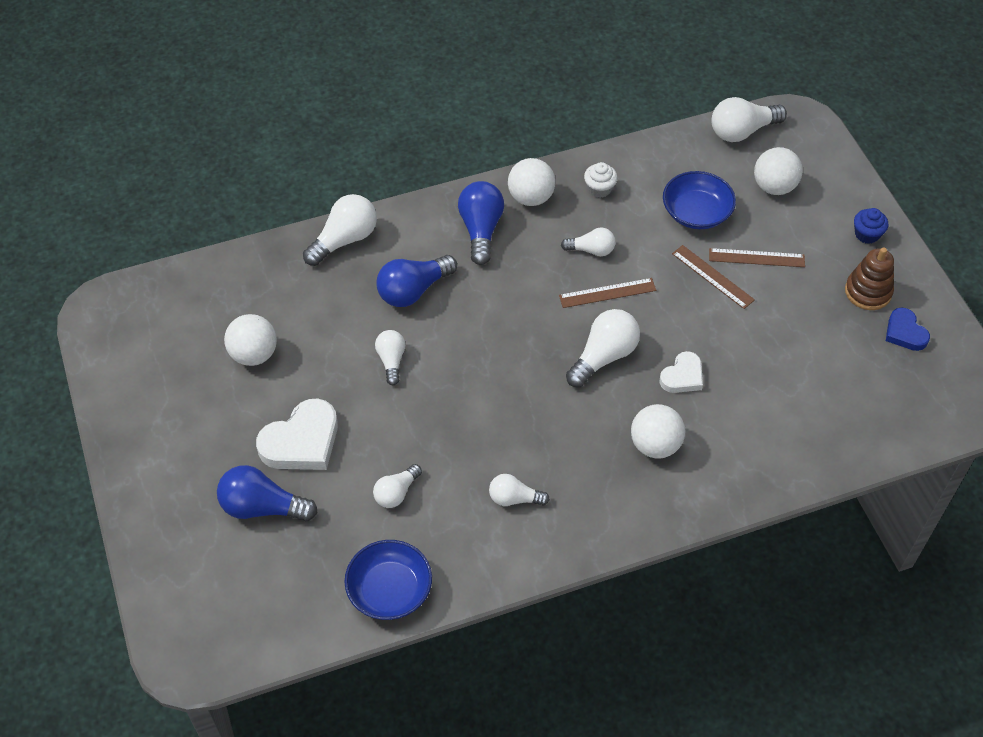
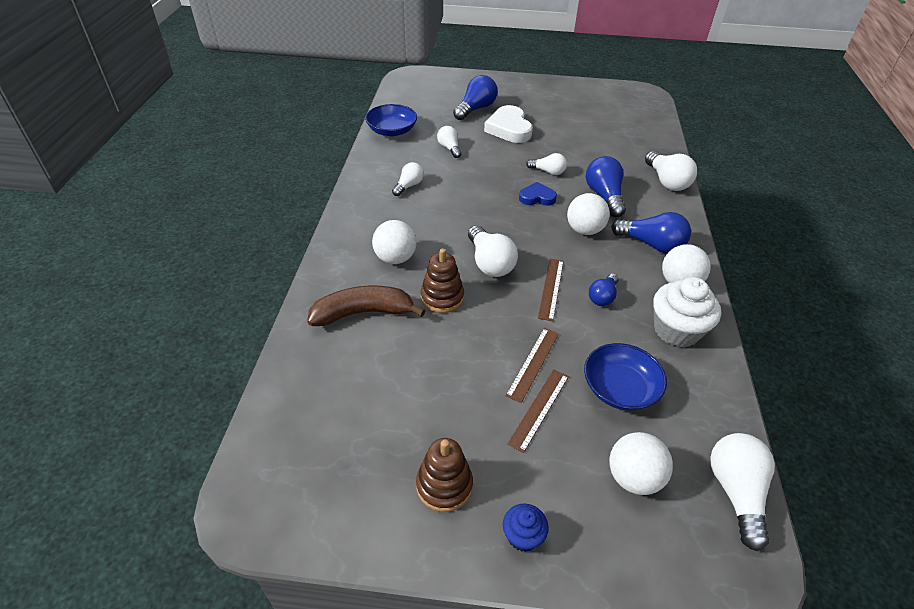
camera: 115 degrees right, 10 degrees down
(254, 354) = (583, 128): white ball -> white ball (584, 230)
(591, 250) = (602, 297): white light bulb -> blue light bulb
(599, 189) = (676, 330): white cupcake -> white cupcake, size x1.88
(682, 376) = (442, 297): white heart -> brown stacking toy
(712, 276) = (533, 363): brown ruler -> brown ruler turned 45 degrees counterclockwise
(750, 432) = (363, 313): none -> brown banana
(905, 332) = (374, 489): blue heart -> blue heart (537, 197)

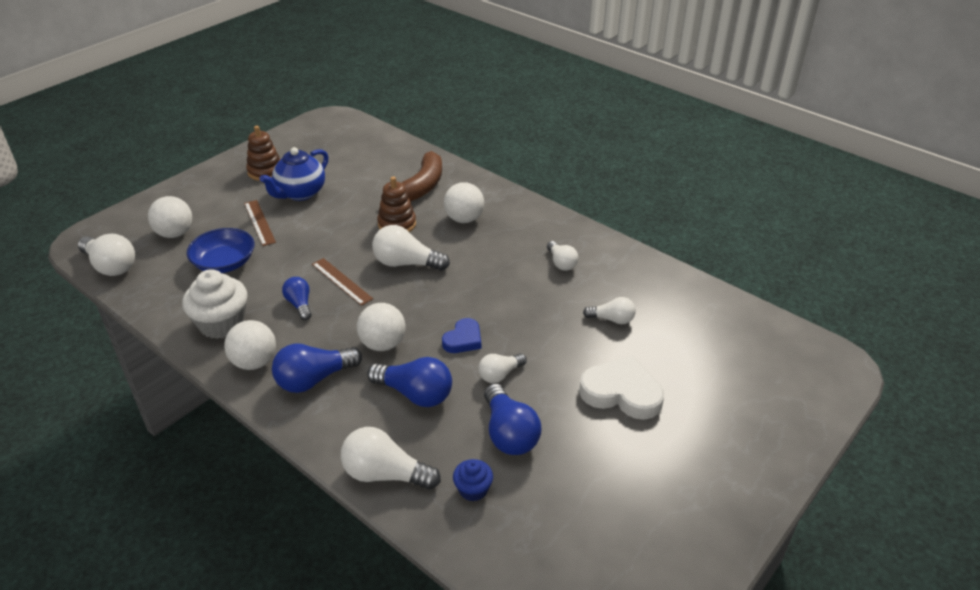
camera: 125 degrees right, 5 degrees down
(392, 131) = (683, 291): blue bowl -> none
(458, 410) = (300, 193): none -> blue teapot
(475, 109) = (696, 386): blue light bulb -> blue light bulb (509, 433)
(523, 536) = (208, 183): blue cupcake -> blue cupcake (473, 489)
(533, 363) = (291, 237): brown ruler -> none

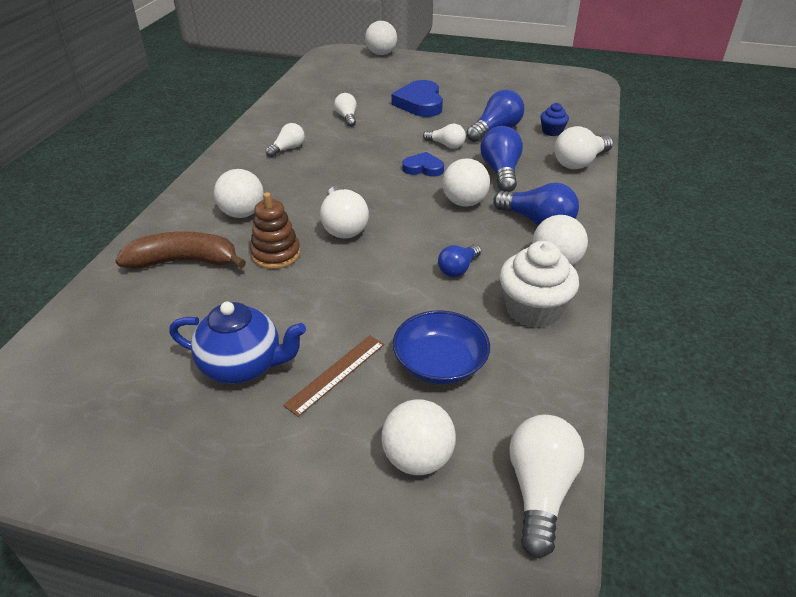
camera: 115 degrees left, 0 degrees up
(265, 171) = (193, 440): brown stacking toy -> none
(341, 281) = (401, 255): brown ruler -> none
(385, 474) = (580, 162): white light bulb -> white light bulb turned 60 degrees clockwise
(621, 392) = (420, 103): white heart -> blue heart
(821, 413) = (381, 54): none -> white ball

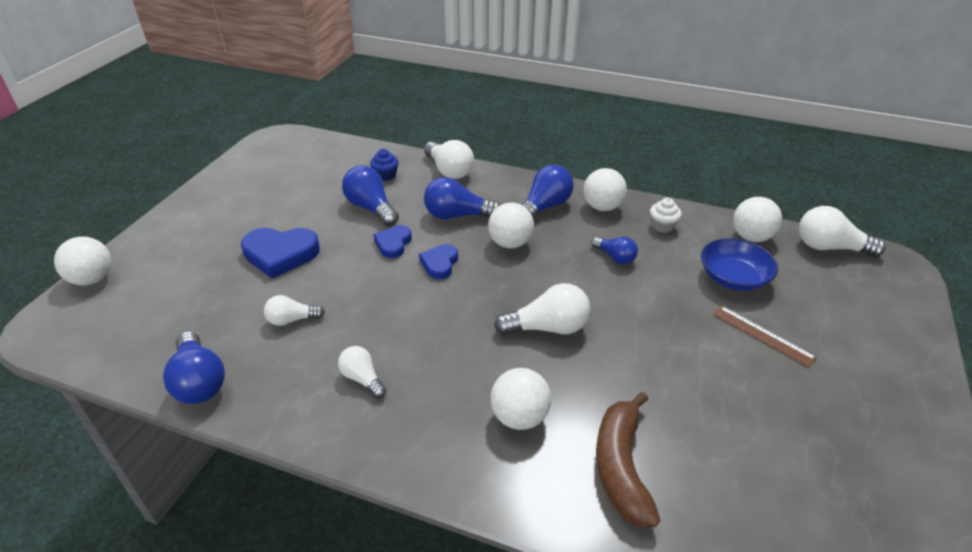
camera: 85 degrees left, 0 degrees up
(243, 366) = (772, 397): blue teapot -> none
(276, 254) = (601, 381): brown stacking toy -> none
(290, 98) = (199, 381): none -> blue light bulb
(417, 458) = (828, 296): white ball -> white ball (751, 237)
(446, 145) = (393, 244): white light bulb -> blue heart
(533, 310) = (662, 226): white cupcake -> white cupcake, size x0.53

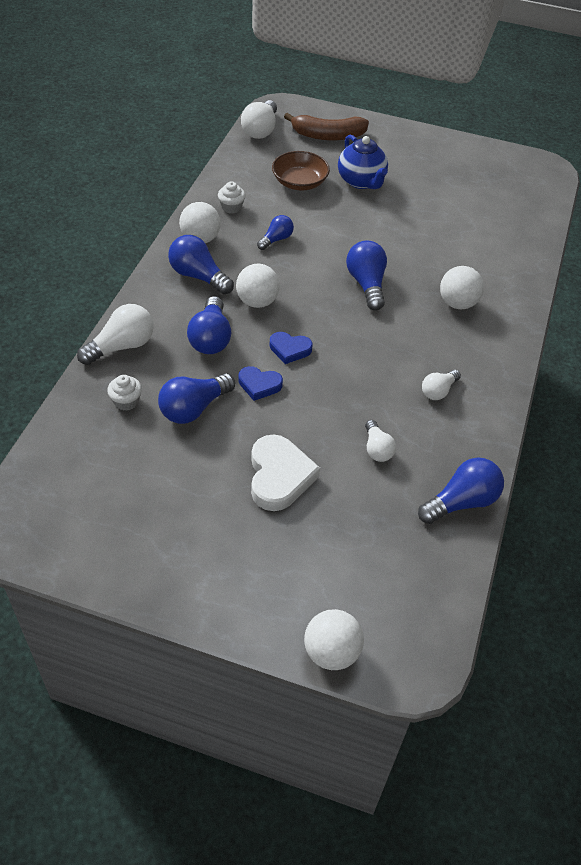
camera: 95 degrees left, 10 degrees up
(280, 254) = (279, 476): blue heart -> white heart
(385, 175) = (126, 401): blue cupcake -> white cupcake
(547, 328) = (367, 284): white light bulb -> blue light bulb
(621, 466) = (486, 260): brown banana -> brown banana (328, 136)
(733, 278) = (299, 182): blue bowl -> brown bowl
(751, 237) = (247, 164): white ball -> none
(763, 335) = (361, 181): brown ruler -> blue teapot

